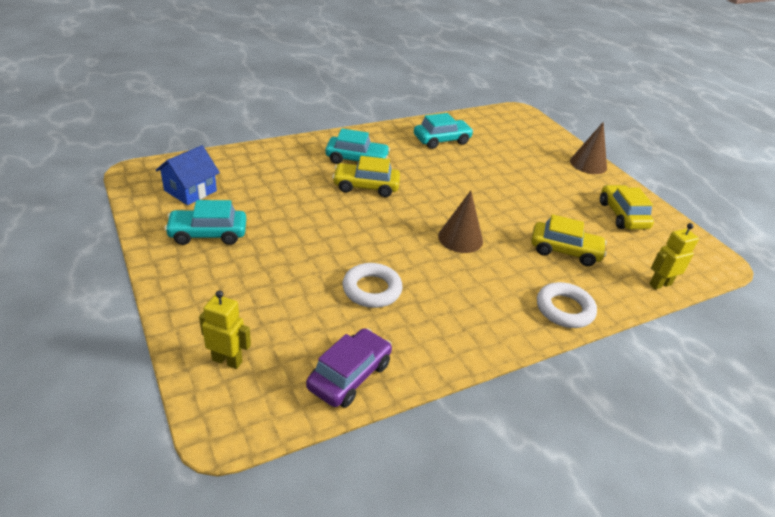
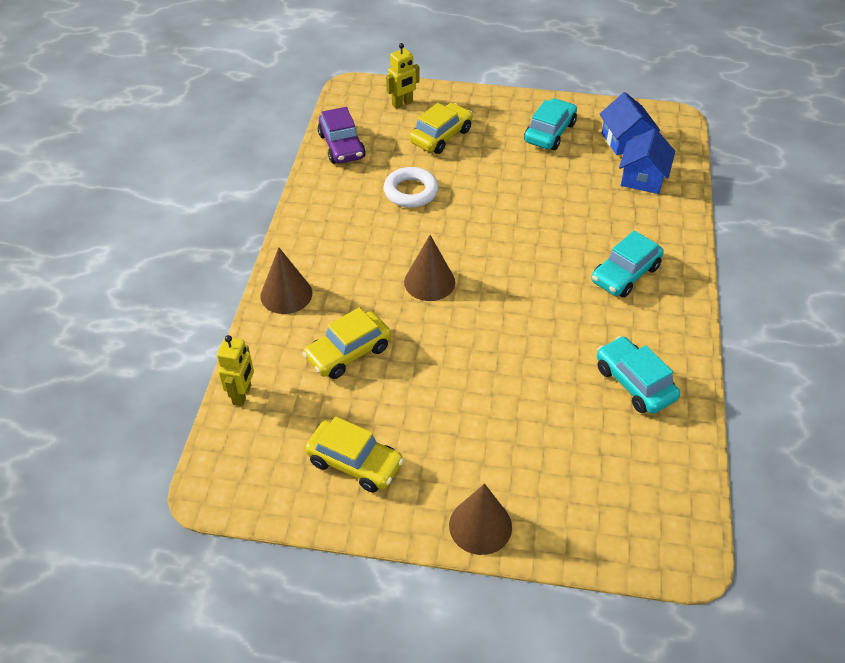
camera: 130 degrees right, 10 degrees up
(239, 173) = (643, 178): none -> blue house
(366, 186) = (564, 256): yellow car -> yellow car (441, 136)
(441, 140) = (634, 383): turquoise car -> turquoise car turned 135 degrees clockwise
(564, 309) = (286, 294): white ring -> brown cone

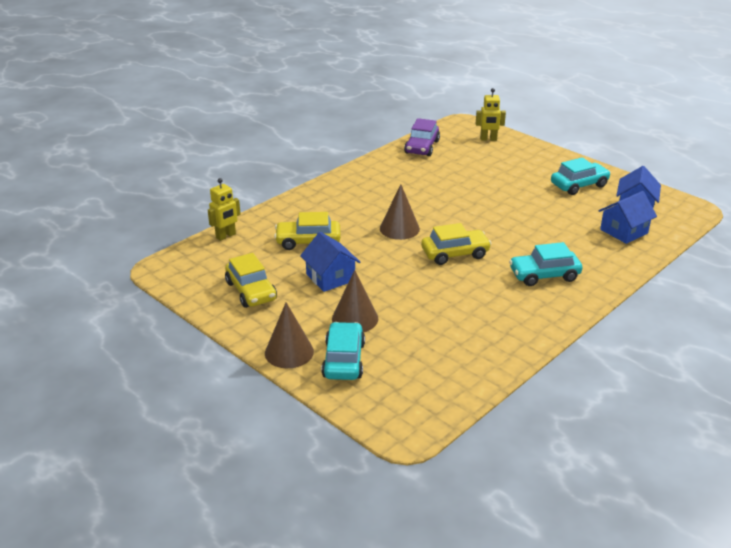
camera: 35 degrees right, 15 degrees down
(286, 294) = (304, 202): brown cone -> brown cone (355, 318)
(411, 191) = (441, 182): white ring -> none
(423, 393) = (330, 277): none -> blue house
(441, 136) = (495, 163): yellow car -> yellow car (455, 254)
(634, 383) = (480, 331): turquoise car -> turquoise car (343, 360)

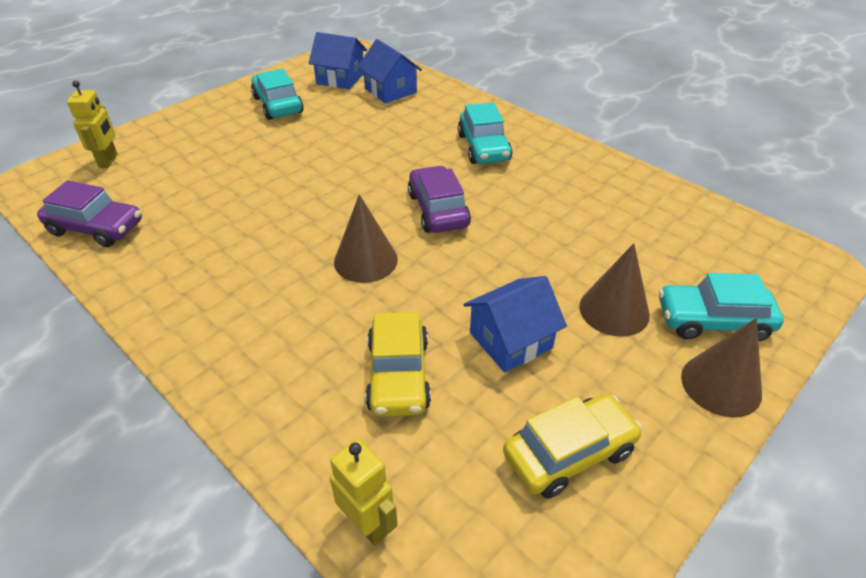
camera: 90 degrees left, 10 degrees up
(455, 254) = (438, 210): yellow car -> purple car

